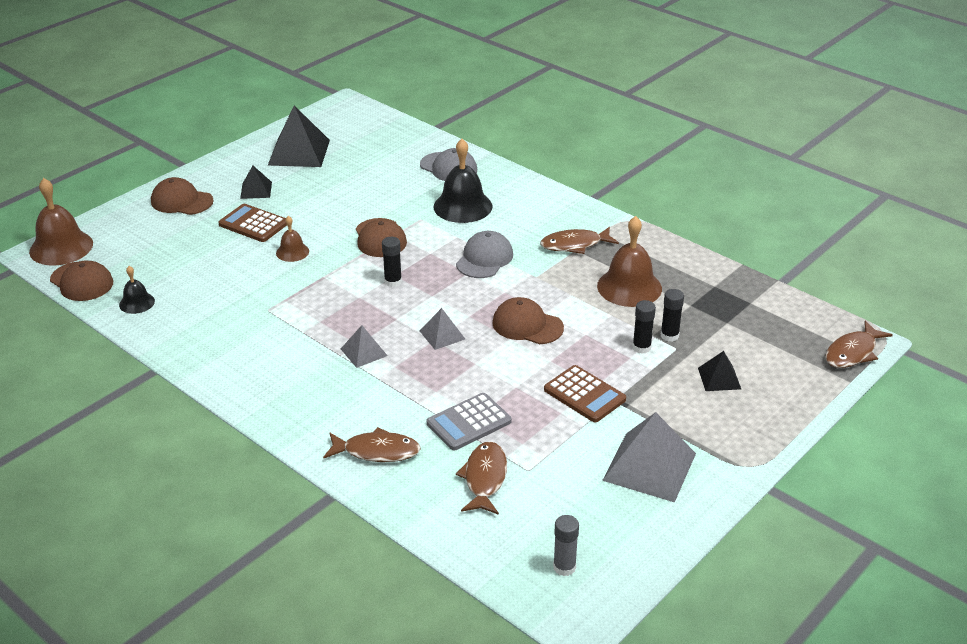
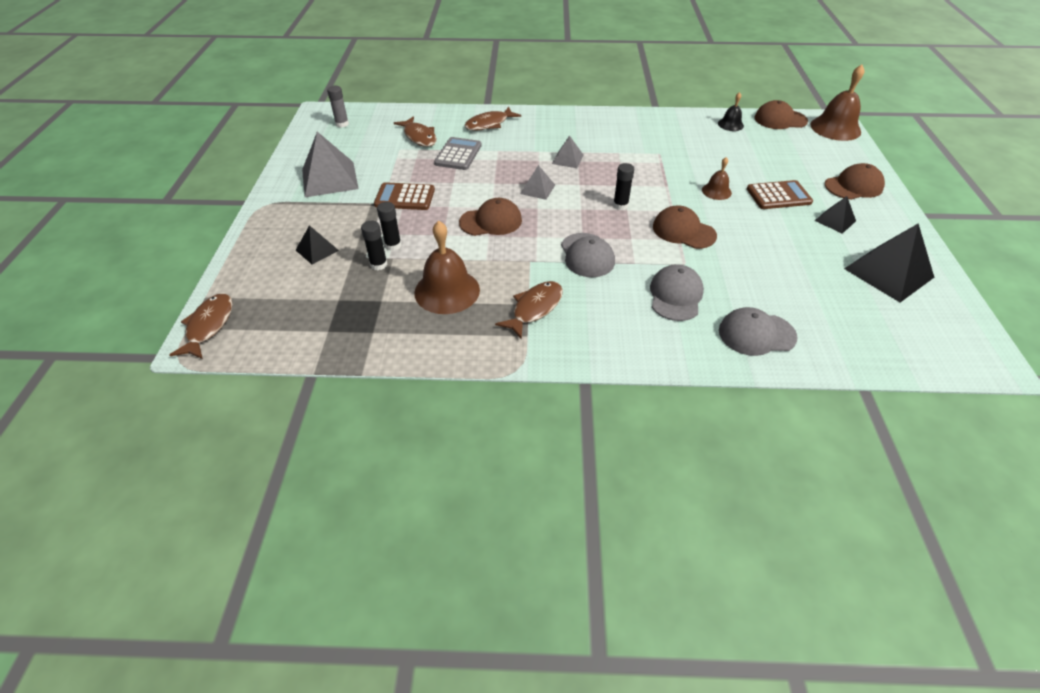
camera: 140 degrees right, 10 degrees up
(462, 206) = (675, 295): black bell -> grey cap

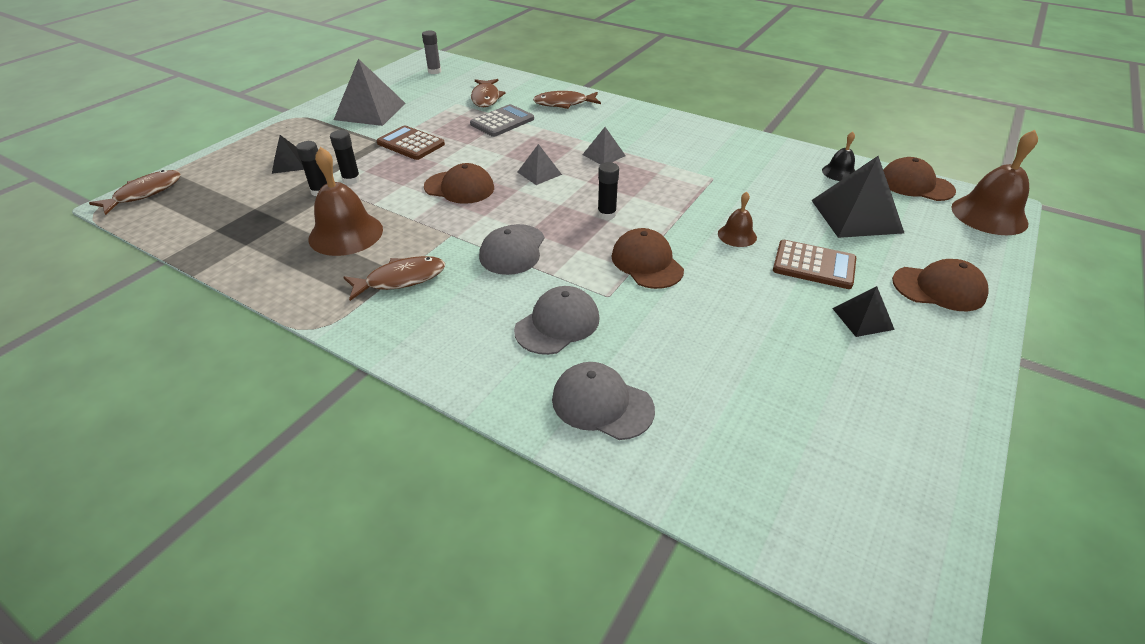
camera: 30 degrees right, 5 degrees down
(888, 273) = (872, 409): black pyramid -> black pyramid (856, 216)

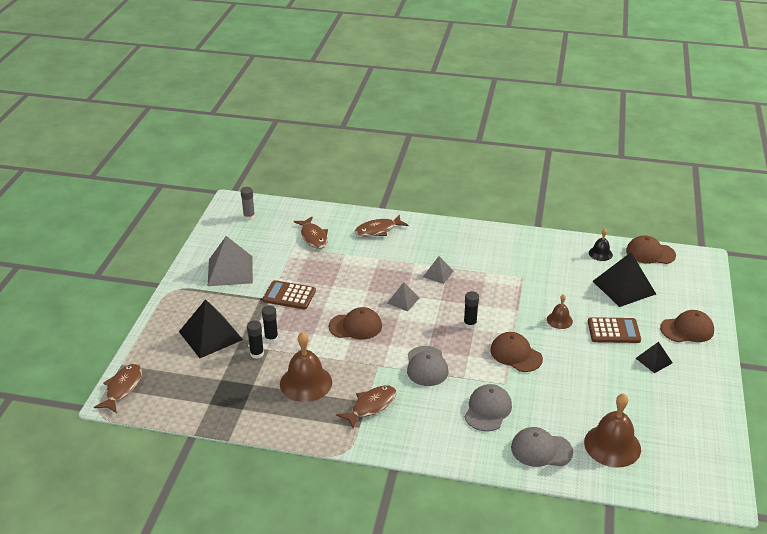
camera: 20 degrees left, 5 degrees down
(289, 163) = (210, 335): black pyramid -> black pyramid, size x1.90
(502, 122) = (343, 258): grey calculator -> none
(989, 215) = (699, 268): brown bell -> brown bell (612, 445)

